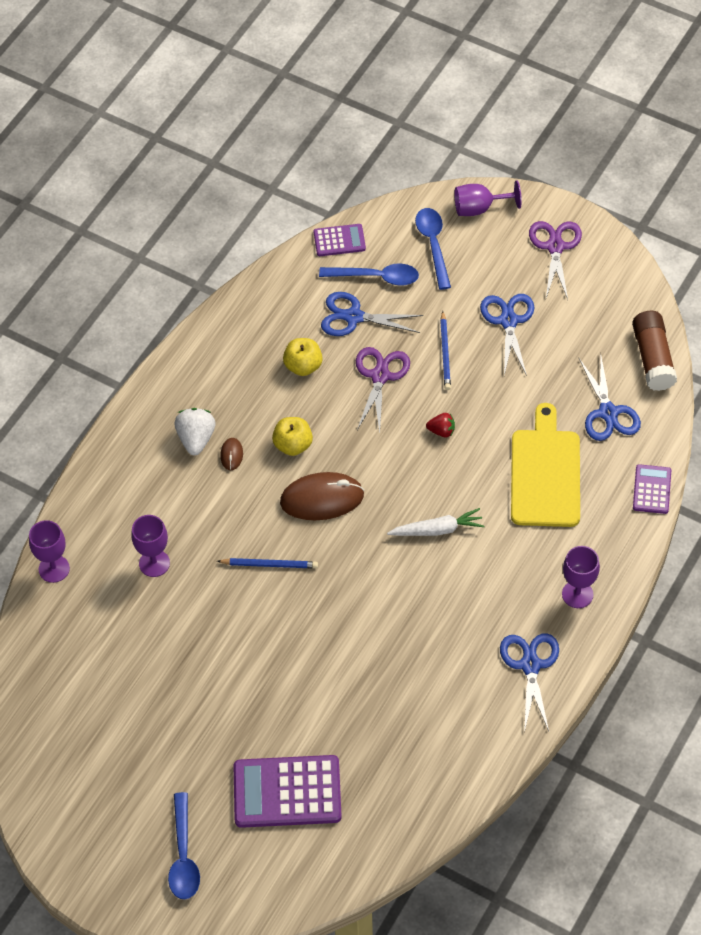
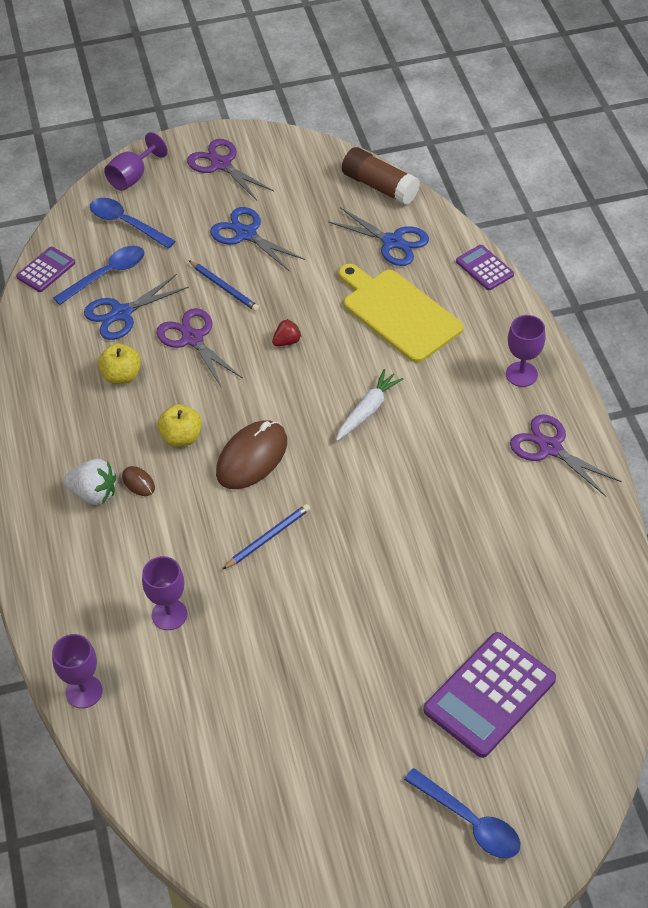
camera: 45 degrees left, 5 degrees down
(196, 439) = (93, 493): white strawberry -> white strawberry turned 150 degrees clockwise
(530, 665) = (550, 448): blue scissors -> purple scissors

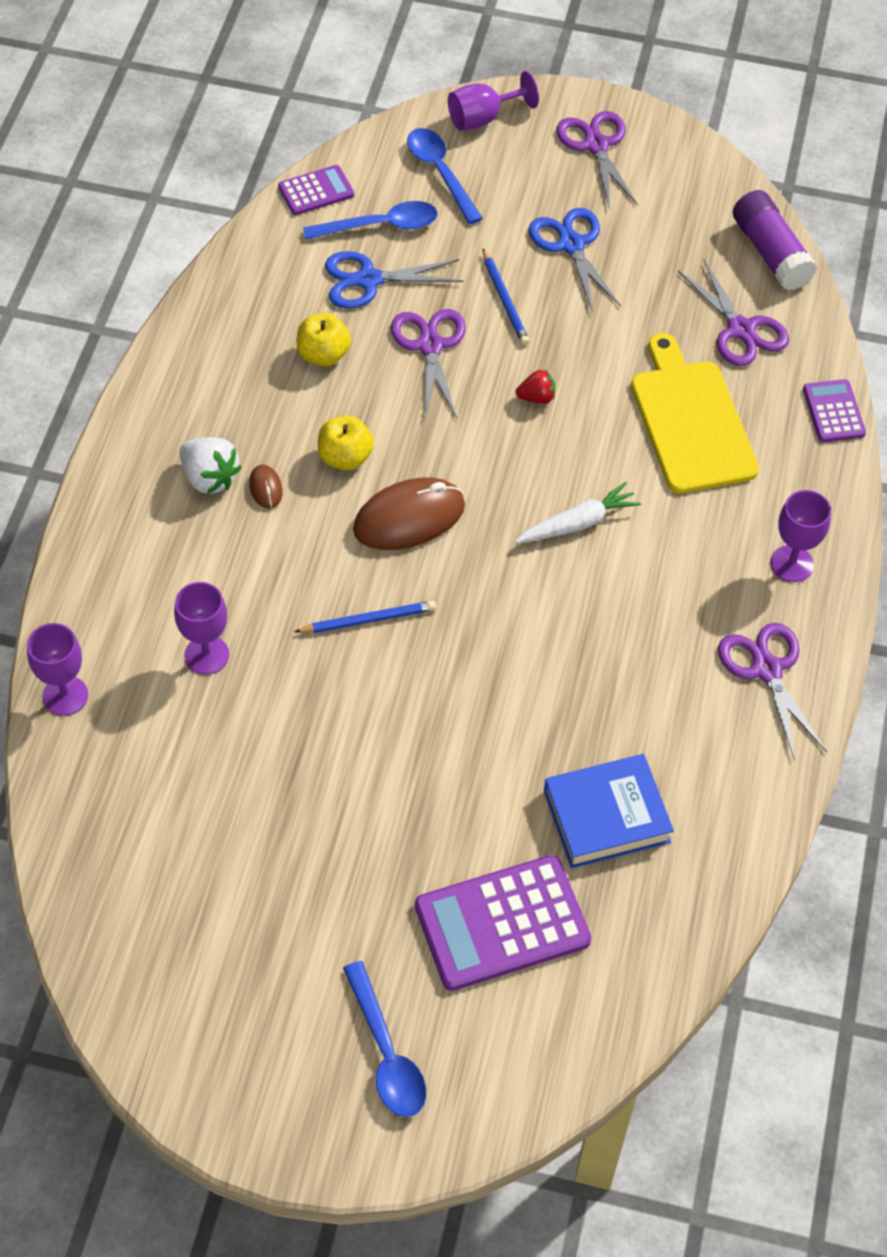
camera: 25 degrees right, 5 degrees up
(380, 186) = (770, 253): brown glue stick -> purple glue stick
(392, 242) = (741, 330): blue scissors -> purple scissors
(511, 590) = (606, 816): none -> blue book

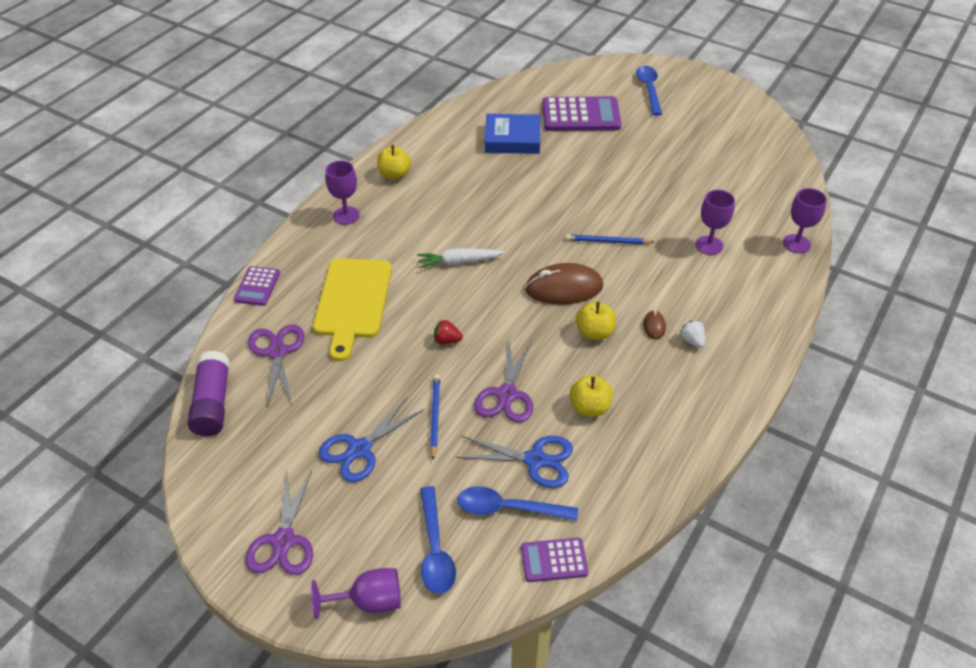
camera: 160 degrees left, 10 degrees down
(209, 478) = (692, 341): white strawberry -> white strawberry, size x0.61
(571, 245) = (359, 449): blue scissors -> blue scissors turned 45 degrees clockwise
(767, 670) = (394, 174): purple scissors -> yellow apple

